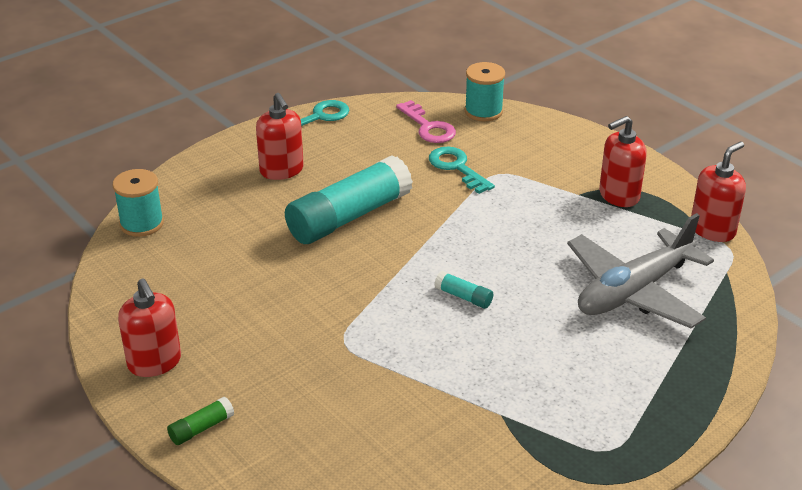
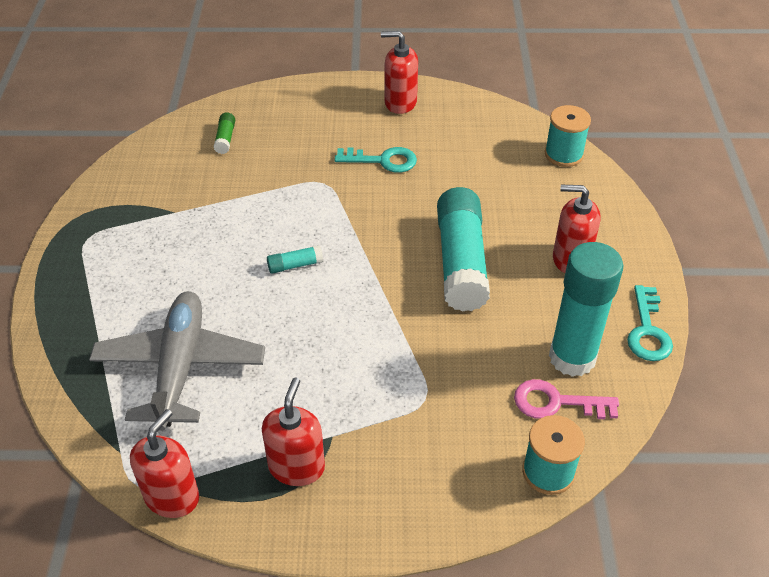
camera: 130 degrees right, 10 degrees up
(201, 428) = (323, 97): green glue stick -> green glue stick (225, 139)
(382, 135) = (572, 358): none -> turquoise glue stick
(457, 168) = (464, 376): turquoise key -> turquoise key (383, 161)
(712, 230) = (172, 497): red soap dispenser -> red soap dispenser turned 150 degrees counterclockwise

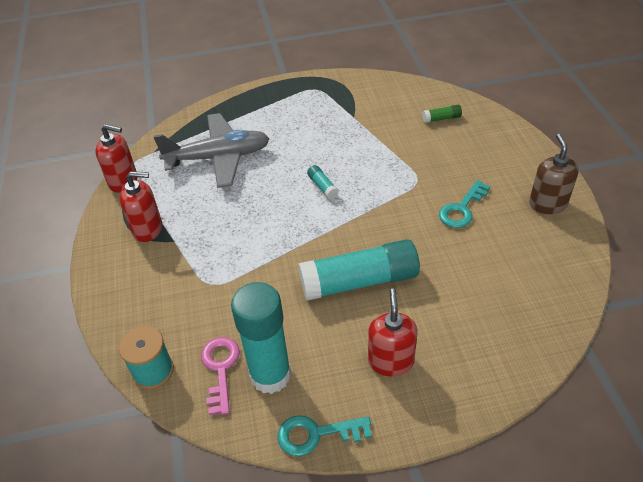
camera: 80 degrees right, 0 degrees up
(383, 161) = (462, 209): turquoise key -> turquoise key turned 45 degrees clockwise
(400, 103) = (547, 204): red soap dispenser -> brown soap dispenser
(563, 154) = (541, 339): turquoise spool -> none

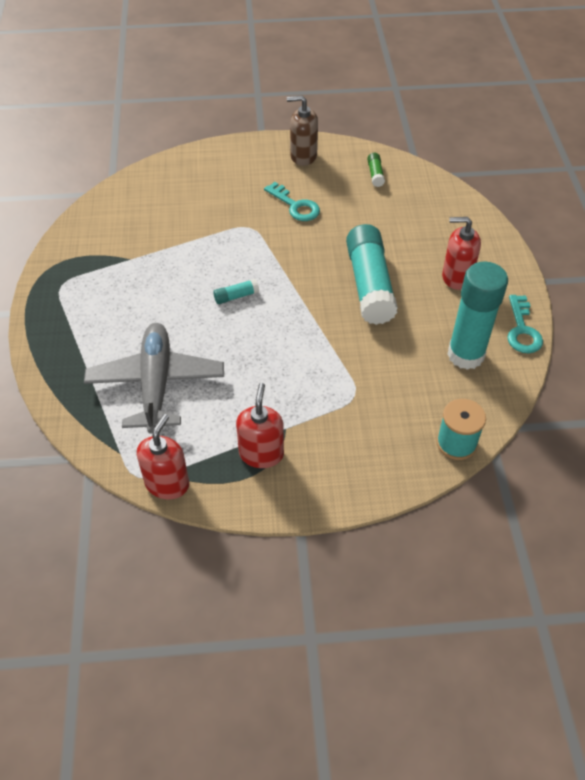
camera: 85 degrees left, 5 degrees up
(220, 369) = (457, 390): pink key -> none
(441, 118) = (162, 195): green glue stick -> green glue stick (375, 174)

